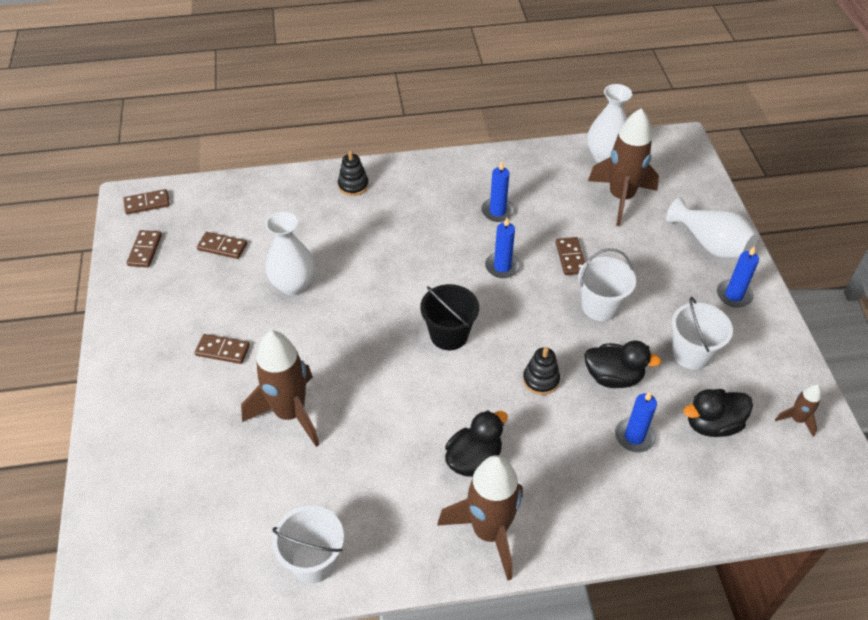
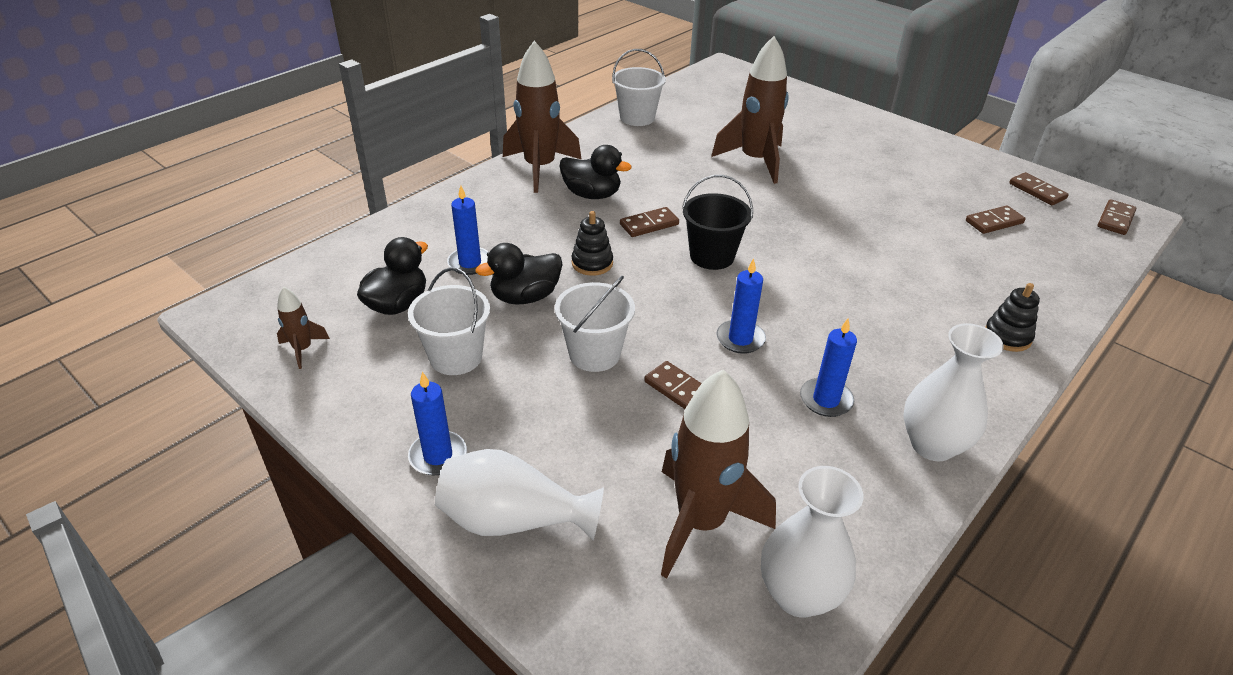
camera: 140 degrees right, 10 degrees down
(223, 350) = (859, 168): brown domino -> brown domino (649, 224)
(293, 285) = (890, 226): white vase -> white vase (932, 445)
(474, 459) = (592, 195): black duck -> black duck turned 75 degrees counterclockwise

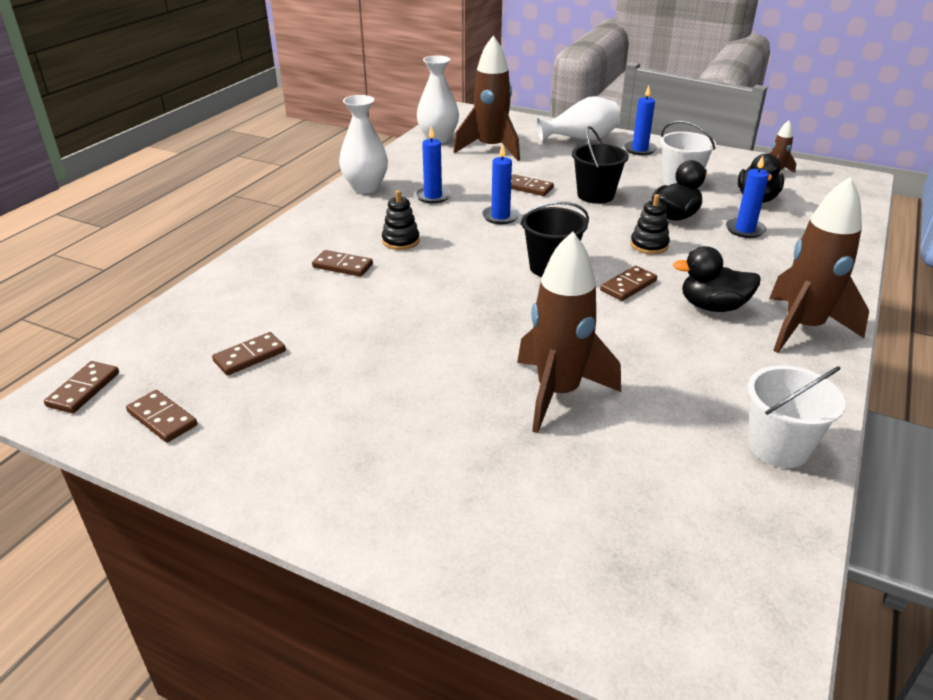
camera: 165 degrees right, 5 degrees down
(594, 354) = (595, 195): white bucket -> black bucket
(935, 298) = (343, 266): none -> brown domino
(1007, 336) = (290, 248): black stacking toy -> black stacking toy (401, 241)

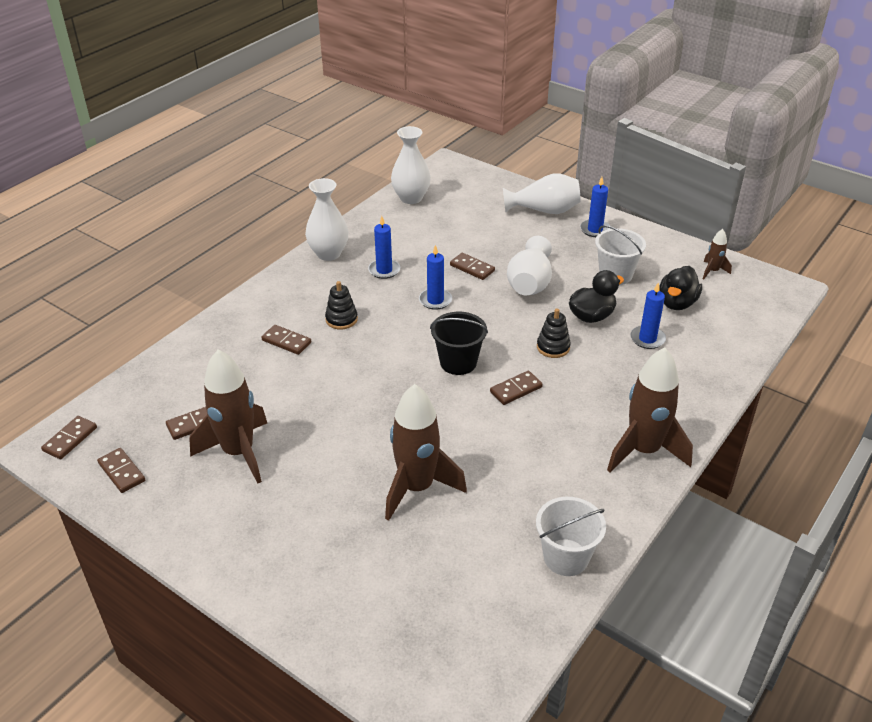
camera: 10 degrees right, 5 degrees up
(491, 149) = (455, 216): brown rocket -> brown rocket (238, 452)
(595, 195) = (529, 283): black bucket -> white vase
(712, 307) = (578, 420): black duck -> none

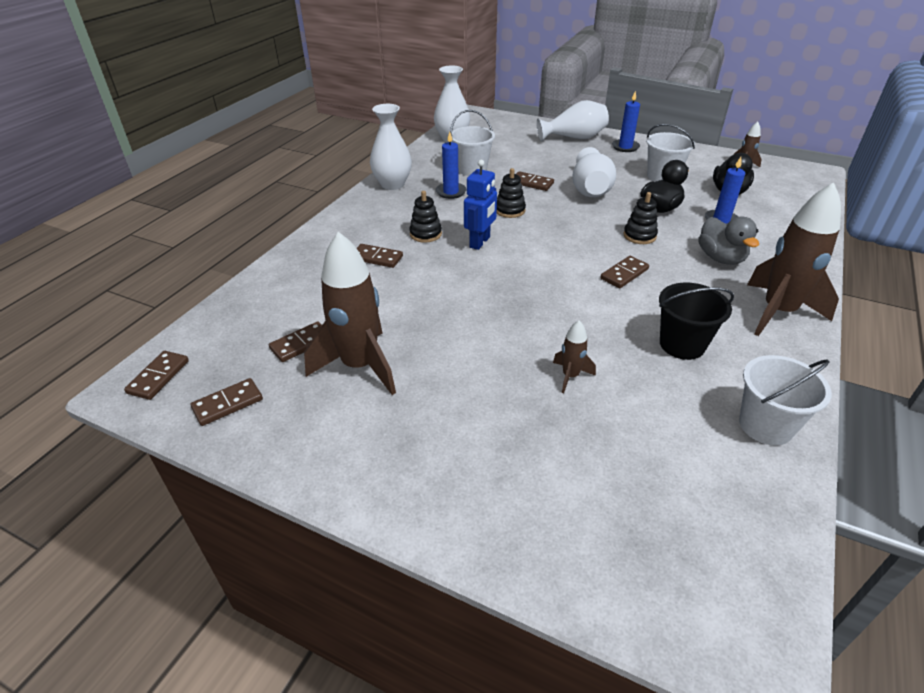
camera: 10 degrees left, 0 degrees up
(121, 472) = (228, 404): brown domino -> brown domino turned 75 degrees counterclockwise
(391, 335) = (480, 242): none -> blue robot
(416, 242) = (472, 169): none -> white bucket
(417, 488) = (570, 376): brown rocket -> brown rocket, size x0.46
(435, 300) = (510, 210): blue candle -> black stacking toy
(458, 362) = (556, 257): black bucket -> black bucket (682, 344)
(621, 384) = (720, 258): none -> grey duck

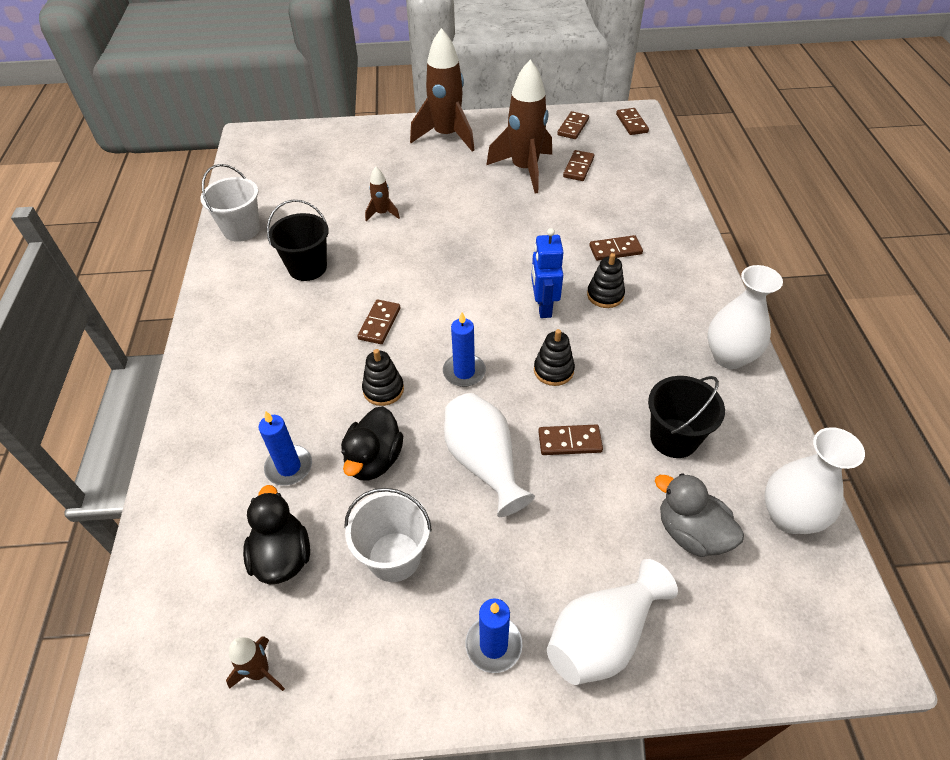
camera: 150 degrees right, 10 degrees up
(451, 192) = (649, 373): blue candle -> blue candle (464, 372)
(472, 169) = (674, 438): white bucket -> black bucket
(720, 258) = (284, 389): grey duck -> grey duck (691, 533)
(778, 312) = (224, 334): brown rocket -> brown rocket (446, 136)

